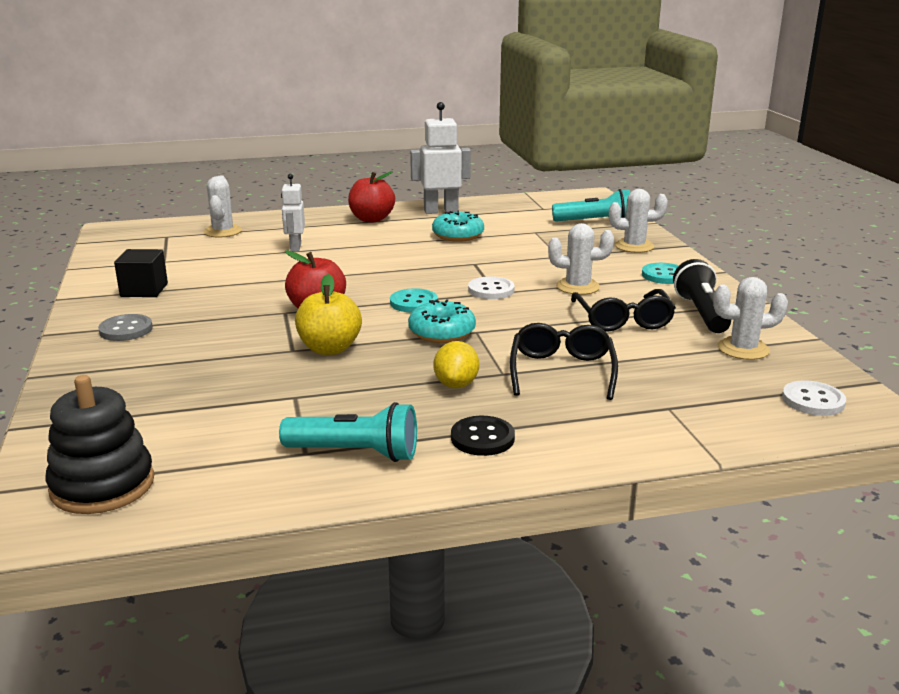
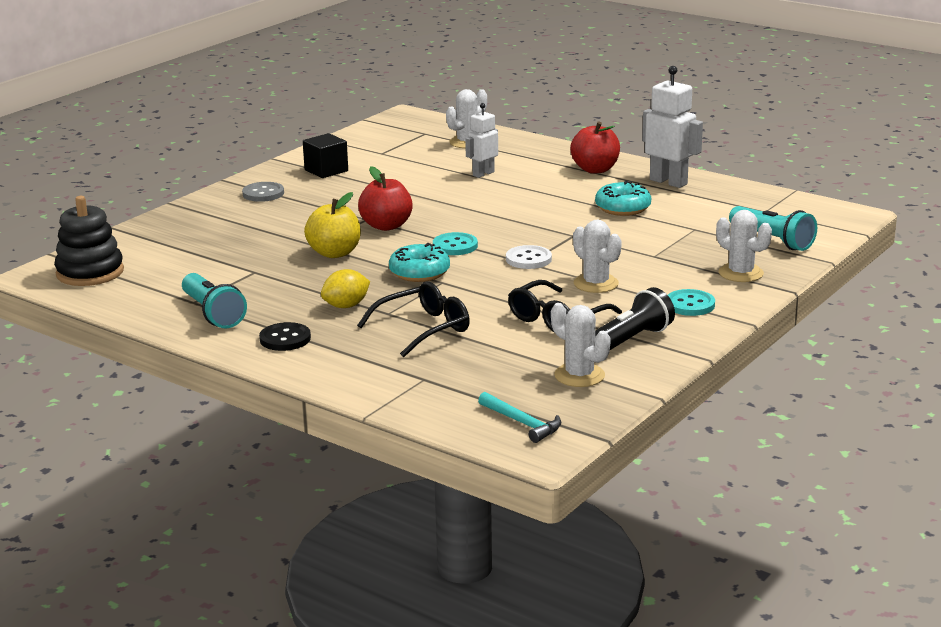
camera: 50 degrees right, 0 degrees up
(813, 400) = (522, 423): white button -> turquoise hammer

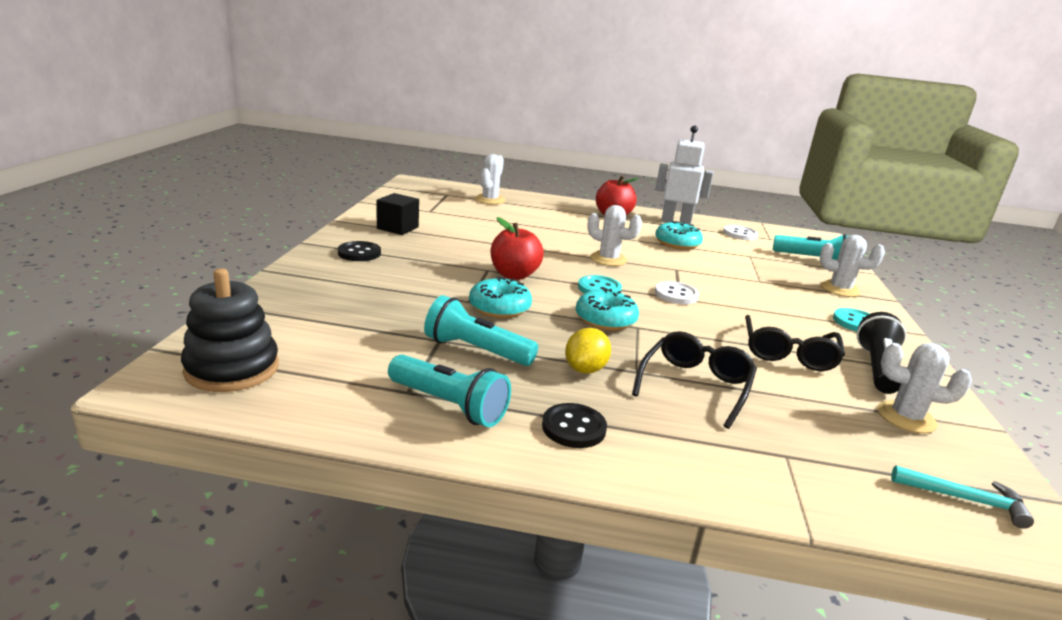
camera: 30 degrees left, 0 degrees up
(263, 193) = (359, 253): grey button -> black button
(274, 282) = (476, 350): none -> turquoise flashlight
(334, 253) = (499, 308): yellow apple -> turquoise donut
(483, 174) = (535, 223): white robot -> none
(596, 284) = (761, 312): white cactus -> white cactus (608, 259)
(731, 203) = (740, 234): none -> white button

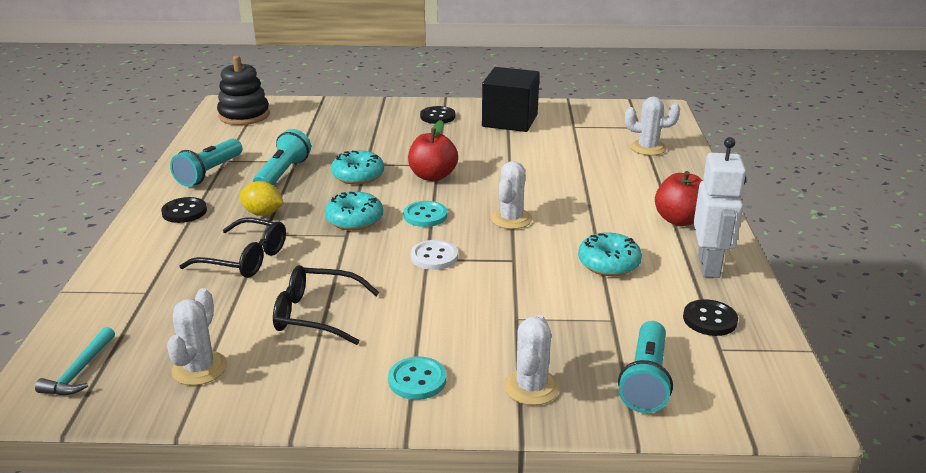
camera: 85 degrees right, 5 degrees up
(397, 228) = (510, 120): black cube -> black cube, size x1.64
(740, 234) = (709, 319): white button -> black button
(877, 368) = (297, 371): black flashlight -> none

